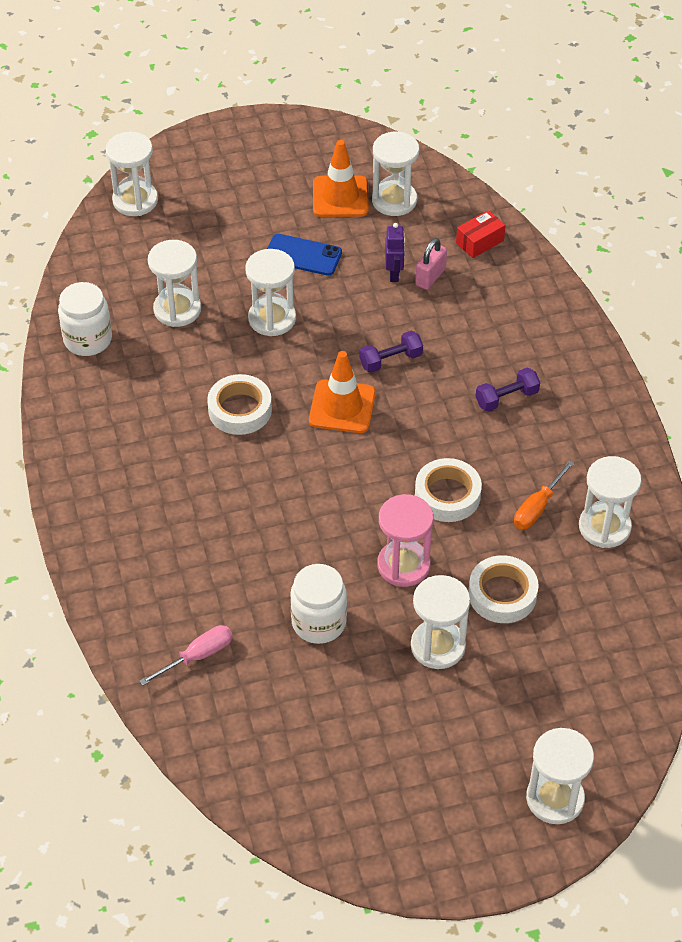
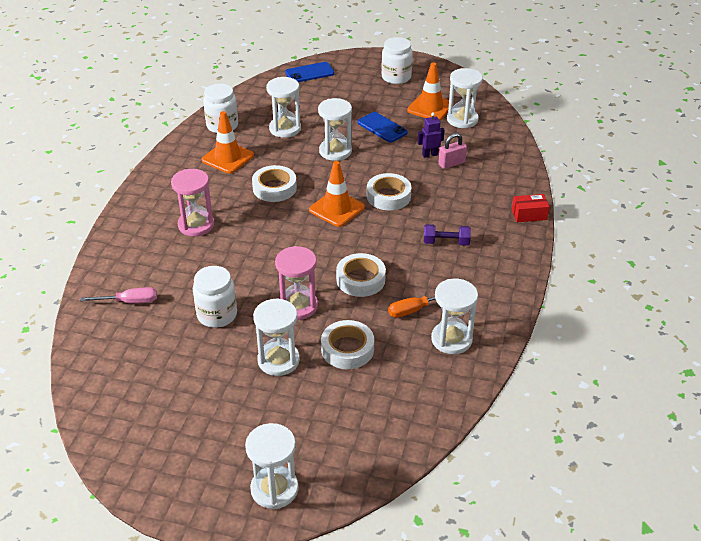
camera: 30 degrees right, 10 degrees down
(135, 200) = (309, 73): white hourglass -> blue phone
(139, 389) = (227, 158): none -> orange traffic cone
(186, 510) = (196, 225): none -> pink hourglass
(258, 162) = (396, 77): none -> white jar
(391, 360) = (388, 196): purple dumbbell -> white tape
(394, 274) = (430, 154): purple robot -> purple robot turned 135 degrees counterclockwise
(480, 242) = (499, 156): red box -> red box (529, 214)

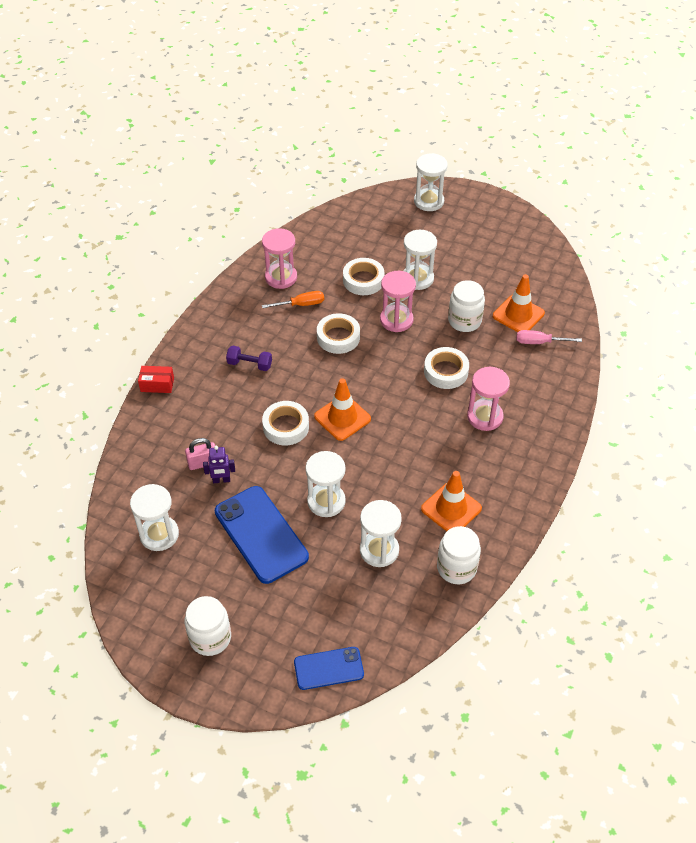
camera: 170 degrees left, 10 degrees up
(274, 188) = (402, 454): white tape -> white tape (446, 371)
(382, 127) = (261, 534): blue phone -> blue phone, size x1.72
(430, 108) = (189, 563): orange traffic cone -> orange traffic cone (518, 315)
(451, 339) = (281, 277): white hourglass -> pink hourglass

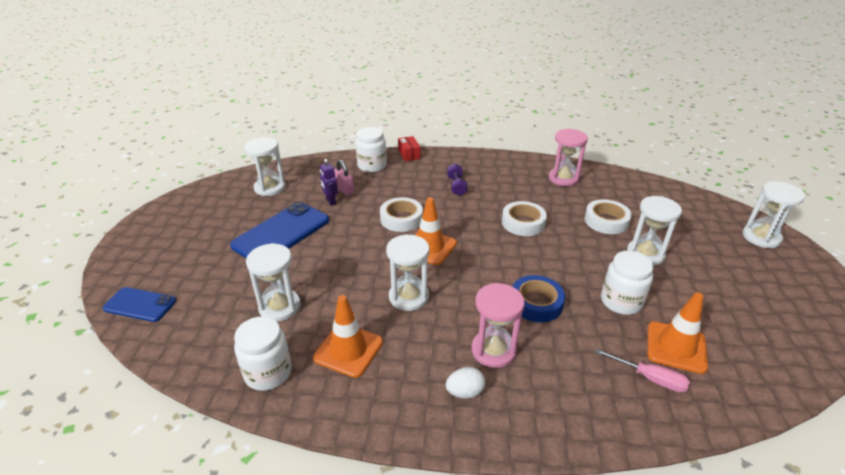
camera: 70 degrees right, 15 degrees down
(210, 638) = (175, 232): white jar -> white jar (372, 166)
(301, 304) = (543, 195): orange screwdriver -> none
(326, 501) = (328, 260): white hourglass -> white hourglass (408, 297)
(328, 668) = (140, 305): blue phone -> blue phone turned 45 degrees counterclockwise
(396, 320) = (576, 252): pink hourglass -> none
(446, 371) = (536, 303): white tape -> blue tape
(517, 447) = (465, 392): none -> white egg
(539, 342) = (650, 378): pink screwdriver -> pink screwdriver turned 135 degrees clockwise

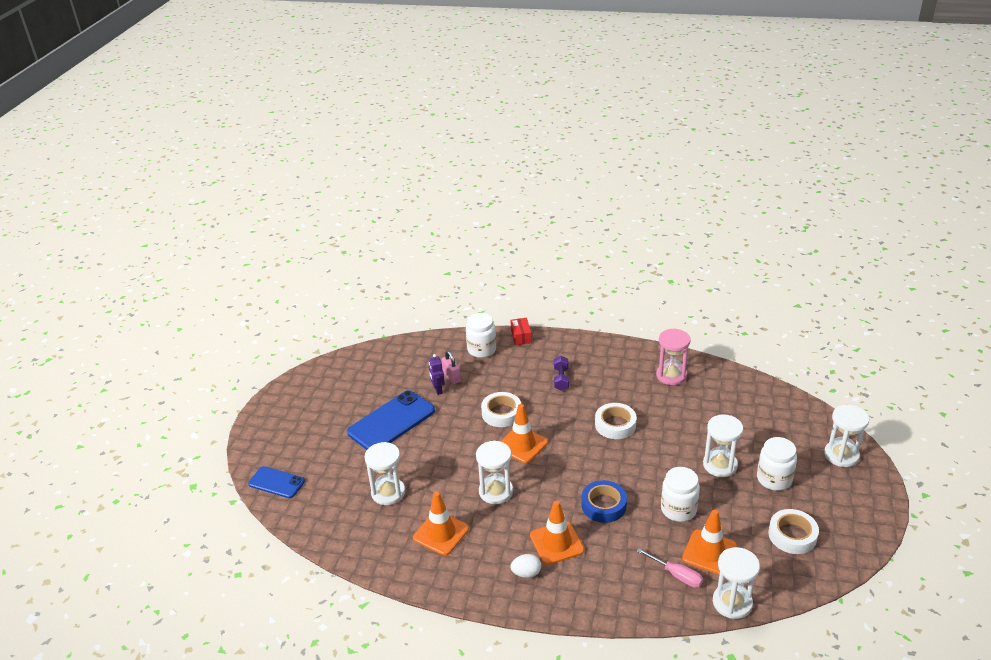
camera: 10 degrees right, 0 degrees up
(268, 373) = (378, 546): white jar -> white jar (774, 479)
(270, 188) = (382, 371): white hourglass -> white hourglass (732, 603)
(493, 350) = (556, 543): pink hourglass -> orange traffic cone
(606, 221) = (696, 427): white tape -> white tape (792, 535)

